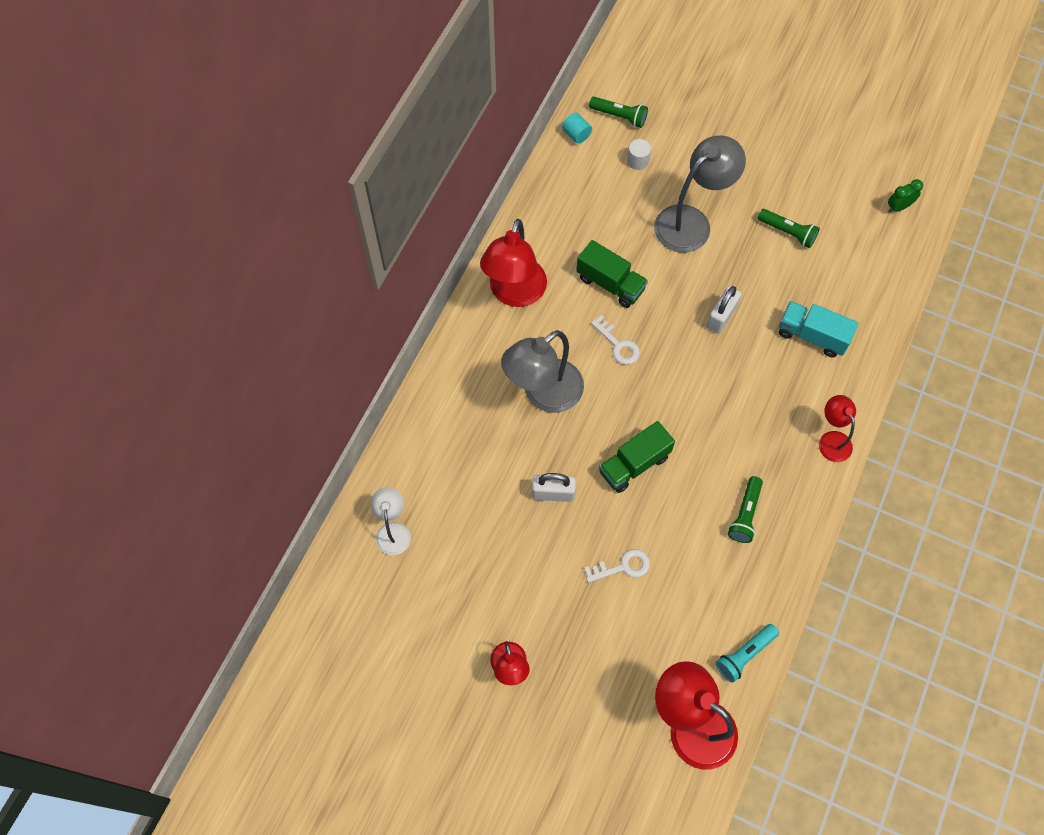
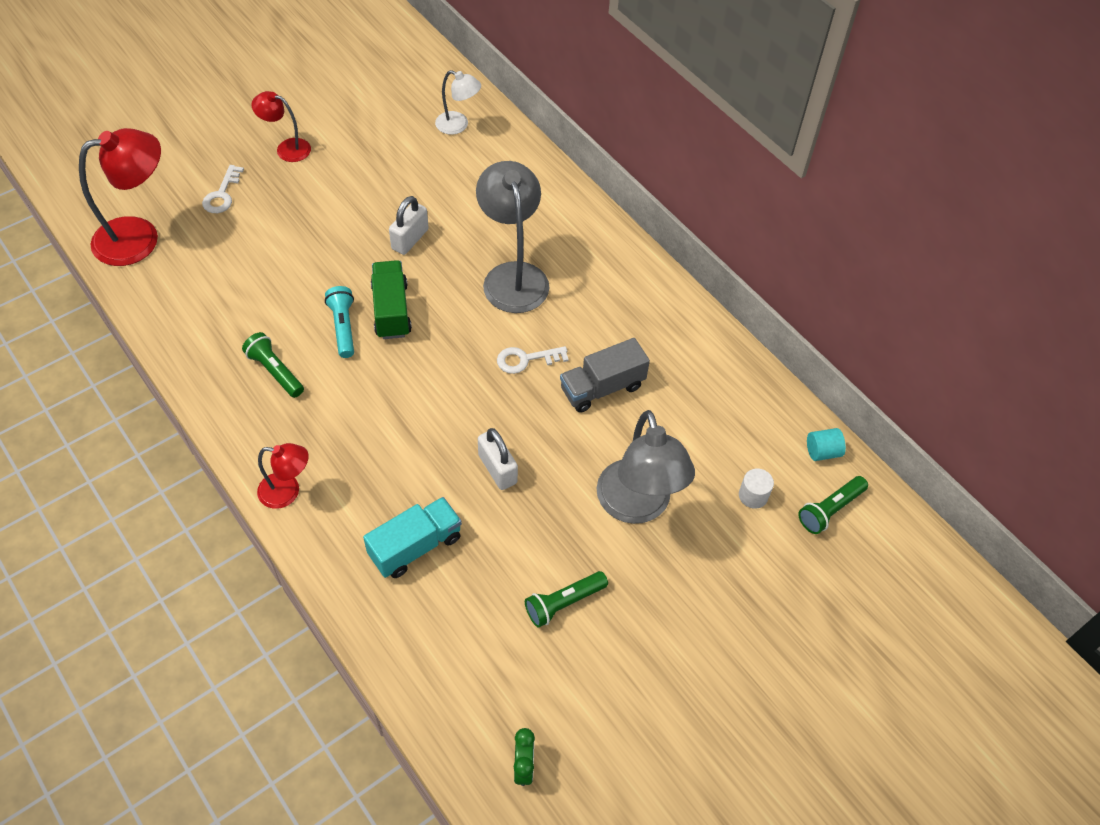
camera: 115 degrees right, 10 degrees down
(514, 293) = (640, 302): red lamp -> none
(610, 283) = (602, 388): green truck -> grey truck
(623, 567) = (305, 256): white key -> white key (222, 194)
(744, 654) = (157, 302): turquoise flashlight -> turquoise flashlight (343, 327)

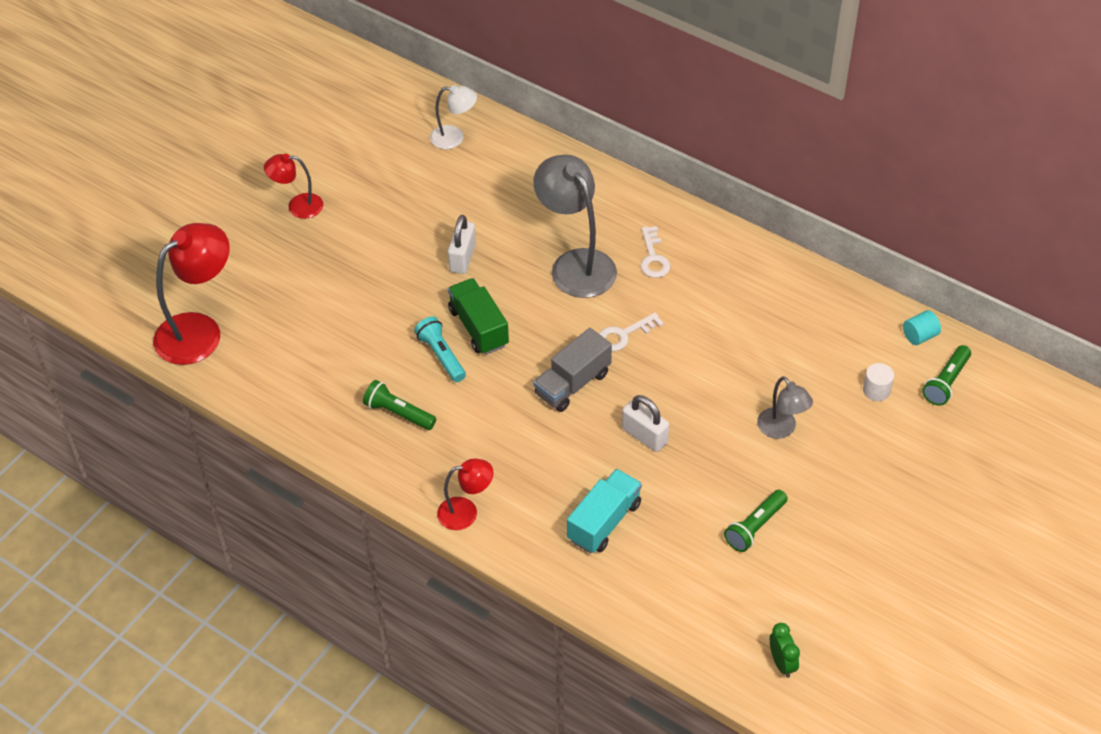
camera: 15 degrees left, 5 degrees down
(222, 194) = (258, 268): white key -> white key (653, 258)
(602, 388) = (704, 339): grey truck -> grey truck (572, 384)
(637, 506) = (781, 429): grey lamp -> grey lamp, size x0.55

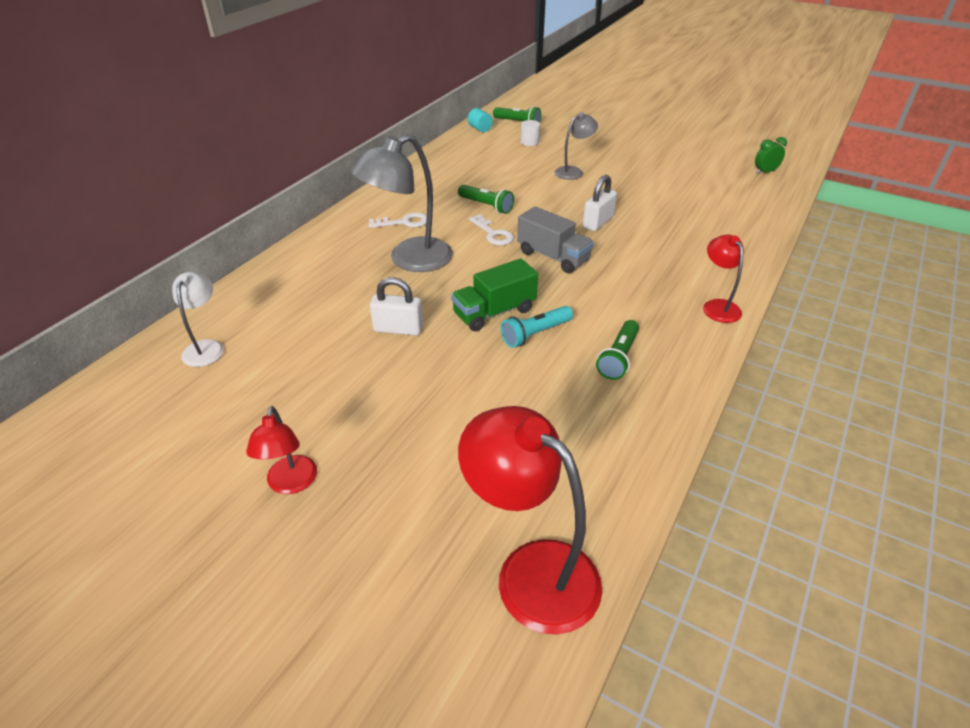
camera: 95 degrees left, 10 degrees down
(604, 522) = (690, 237): turquoise truck -> none
(755, 527) = (662, 180): green flashlight -> green flashlight (486, 206)

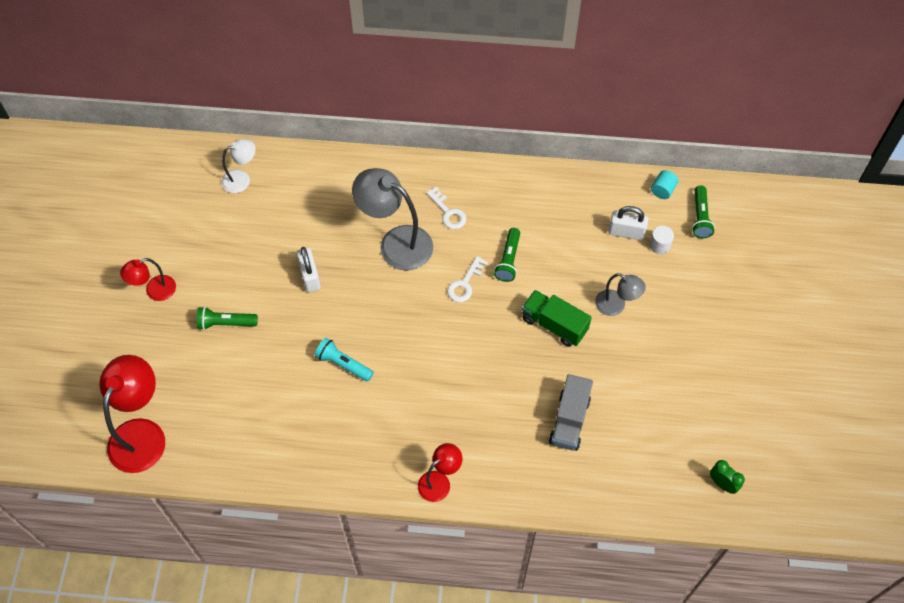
camera: 65 degrees right, 20 degrees up
(494, 312) = (357, 328): green truck -> green truck (554, 325)
(553, 256) = (452, 340): grey truck -> grey truck (569, 420)
(598, 222) = (527, 357): white padlock -> white padlock (626, 232)
(618, 358) = (340, 427): green flashlight -> green flashlight (226, 323)

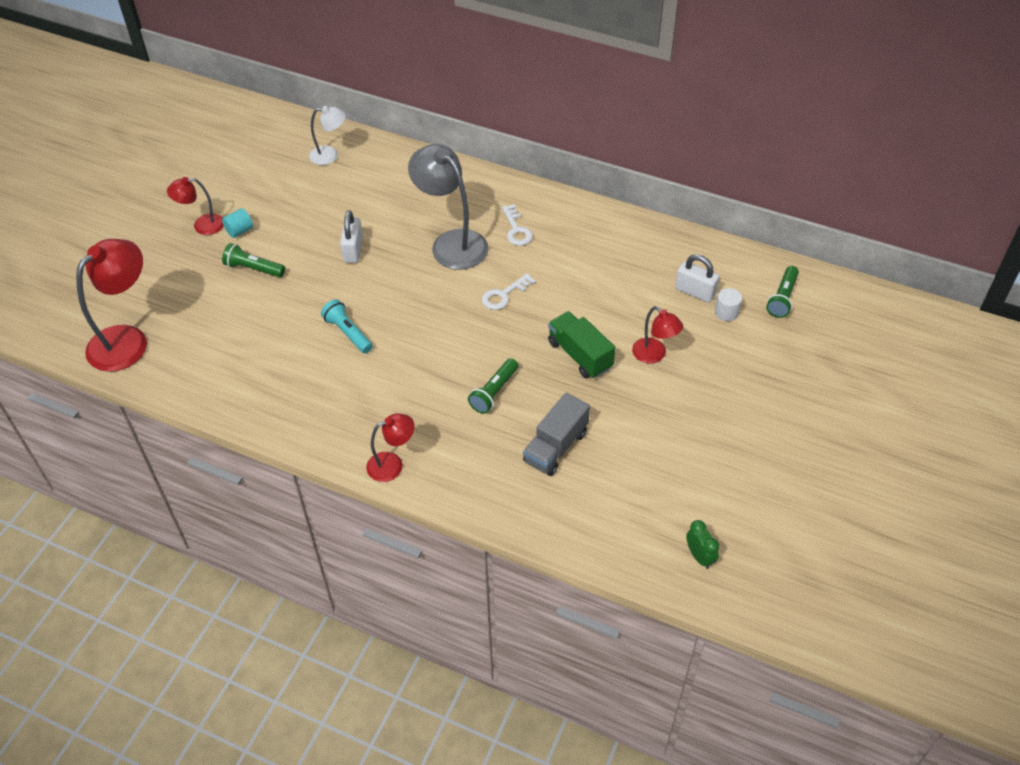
camera: 20 degrees right, 10 degrees down
(508, 260) = (558, 285): green flashlight -> green flashlight (494, 392)
(616, 306) = (654, 355): grey lamp -> red lamp
(663, 190) = (751, 264): turquoise cylinder -> turquoise cylinder (239, 231)

